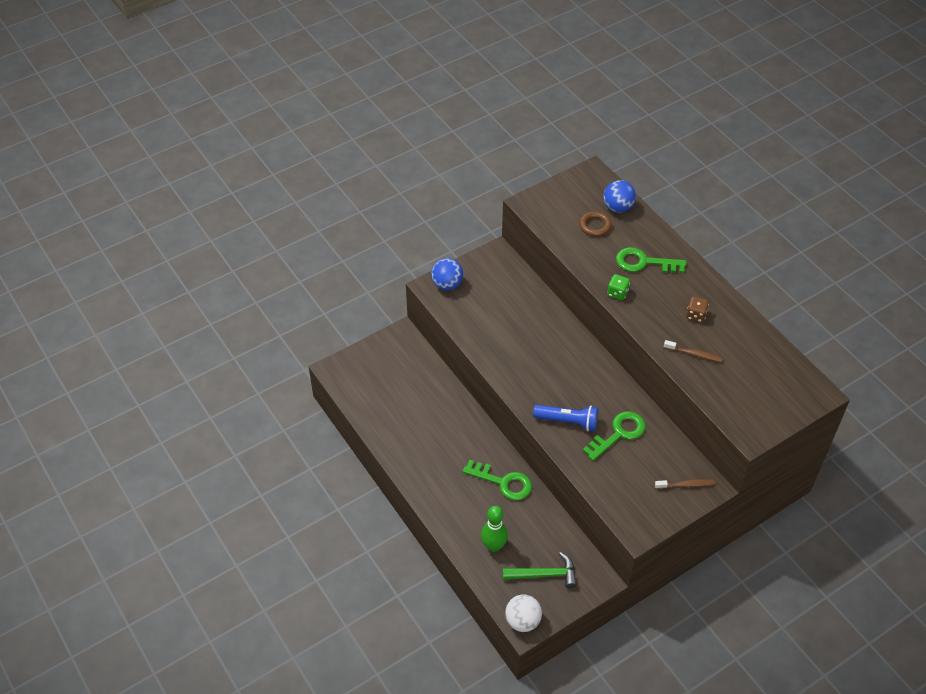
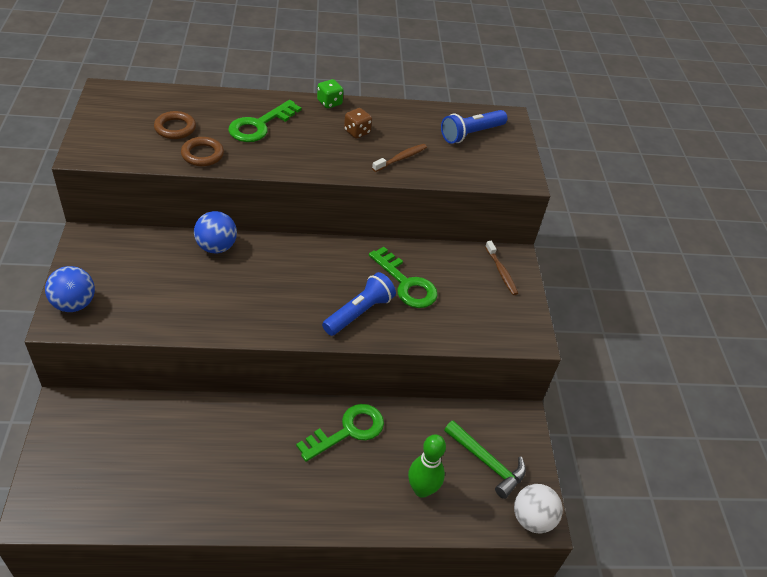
camera: 65 degrees left, 5 degrees down
(544, 574) = (487, 463): green hammer -> green hammer turned 105 degrees clockwise
(585, 254) = (202, 154): none -> brown ring
(617, 207) = (172, 102): blue ball -> blue ball (216, 247)
(617, 293) = (277, 162): green dice -> green dice (329, 103)
(618, 434) = (406, 283): green key -> green key turned 150 degrees clockwise
(686, 485) = (501, 272): brown toothbrush -> brown toothbrush turned 135 degrees clockwise
(770, 380) = (471, 134): none -> blue flashlight

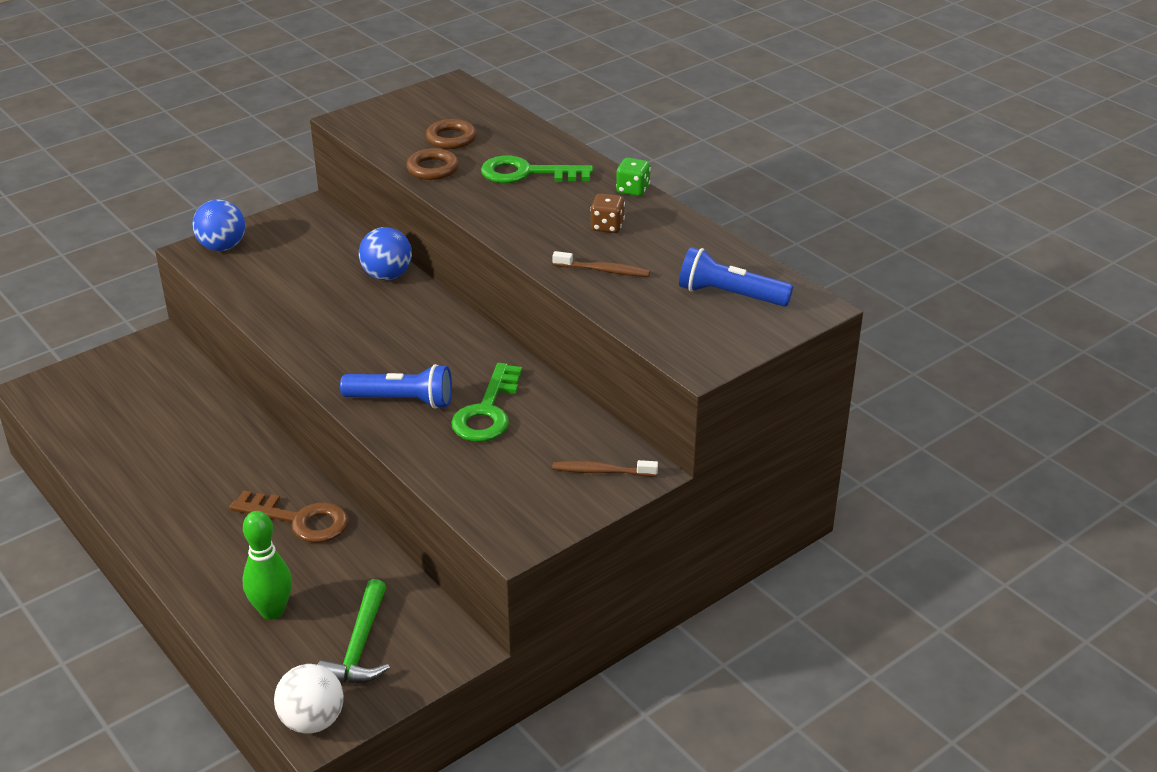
camera: 60 degrees right, 10 degrees down
(348, 431) = (299, 520): green key -> brown key
(501, 272) = (601, 471): brown toothbrush -> brown toothbrush turned 60 degrees clockwise

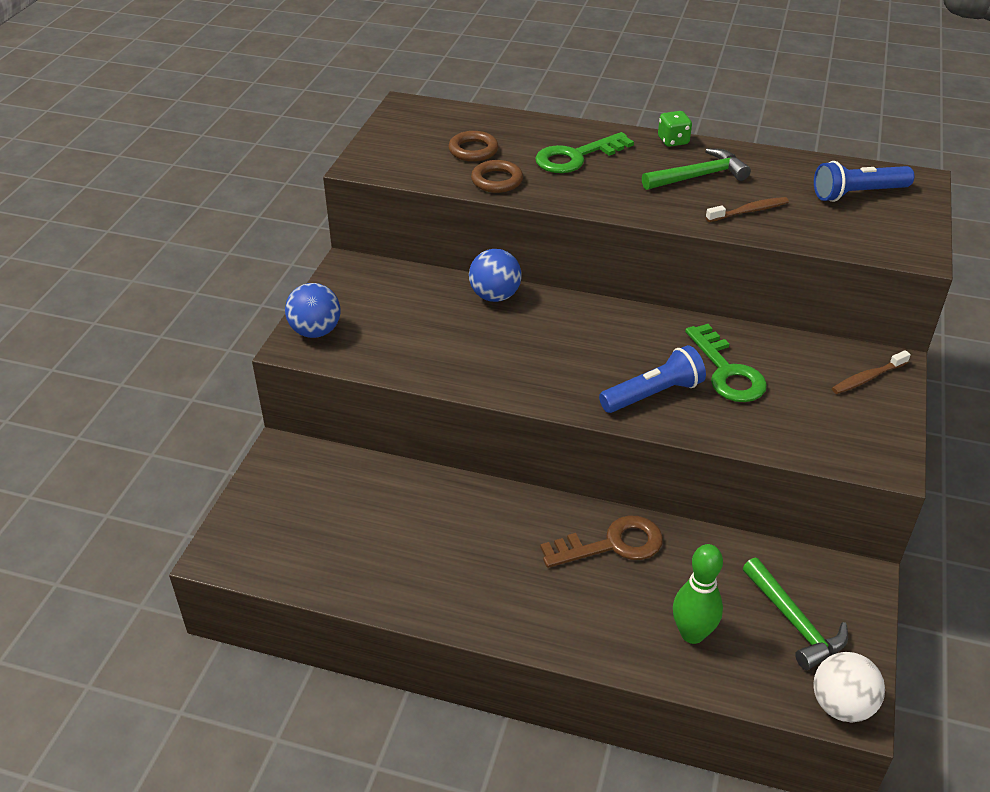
camera: 35 degrees left, 5 degrees up
(607, 226) = (699, 176): brown dice -> green hammer

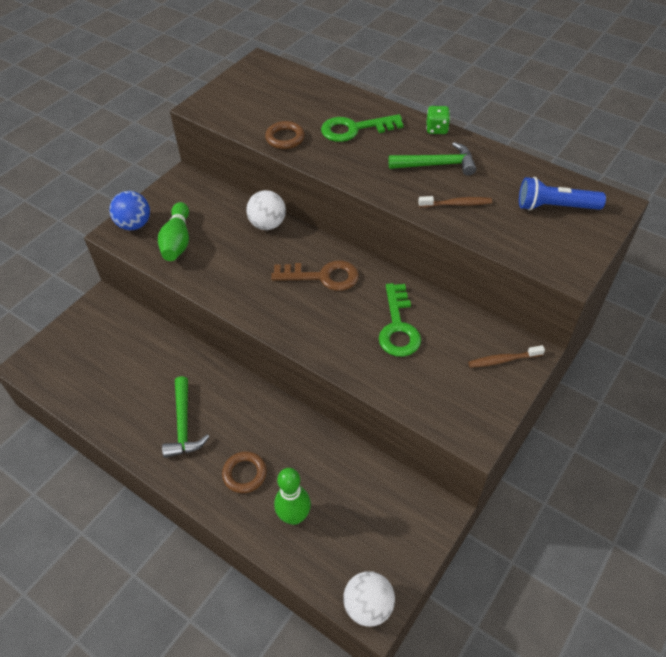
camera: 20 degrees right, 10 degrees up
(388, 338) = (177, 241): none -> green bowling pin
(473, 150) = (284, 109): brown ring -> brown ring (244, 474)
(495, 296) = (267, 224): blue ball -> white ball
(612, 544) = (276, 431): brown key -> brown key (322, 276)
(653, 394) = (333, 332): blue flashlight -> none
(794, 622) = (371, 530): green hammer -> green hammer (184, 425)

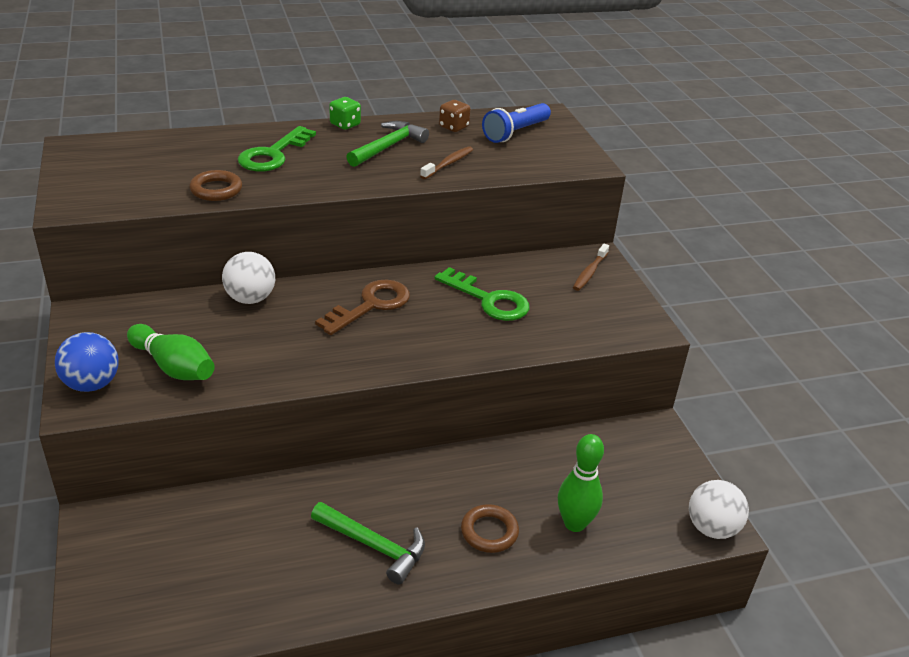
camera: 55 degrees left, 15 degrees down
(513, 174) = (453, 127): none -> brown dice

